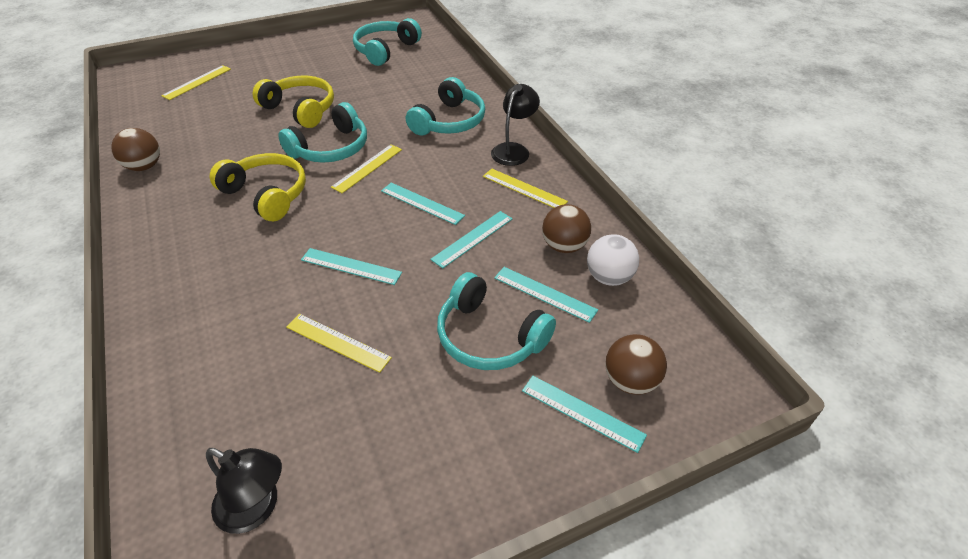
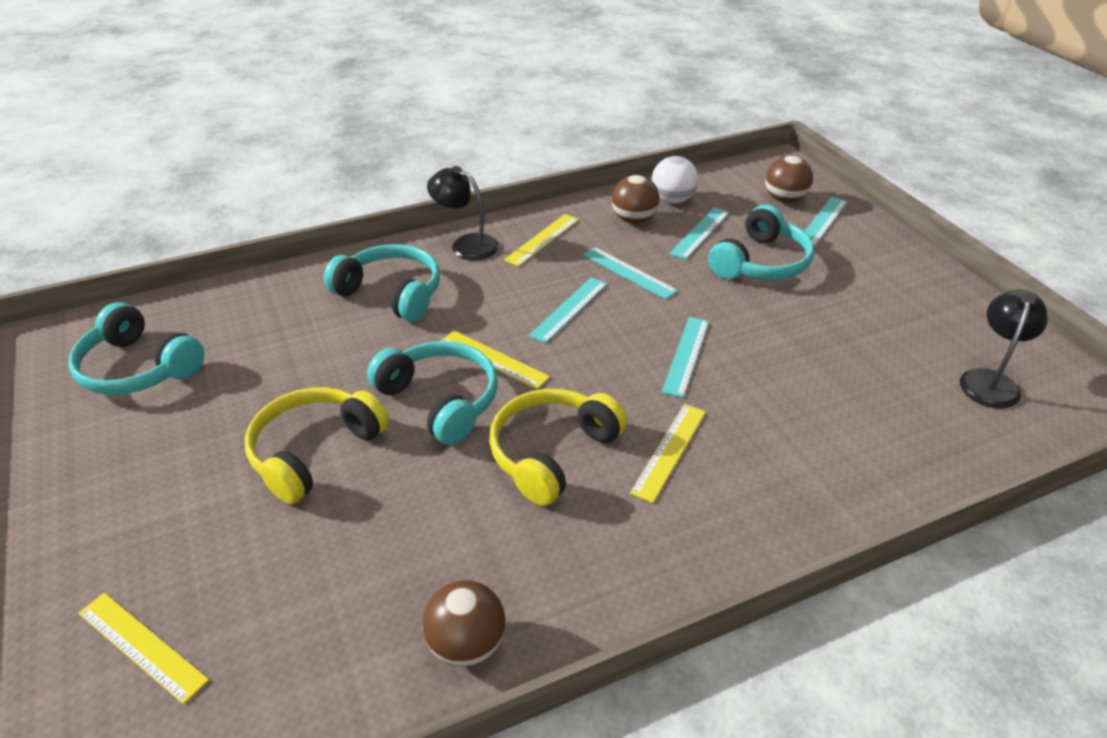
camera: 90 degrees left, 5 degrees down
(338, 342) = (797, 353): yellow ruler -> yellow ruler (669, 451)

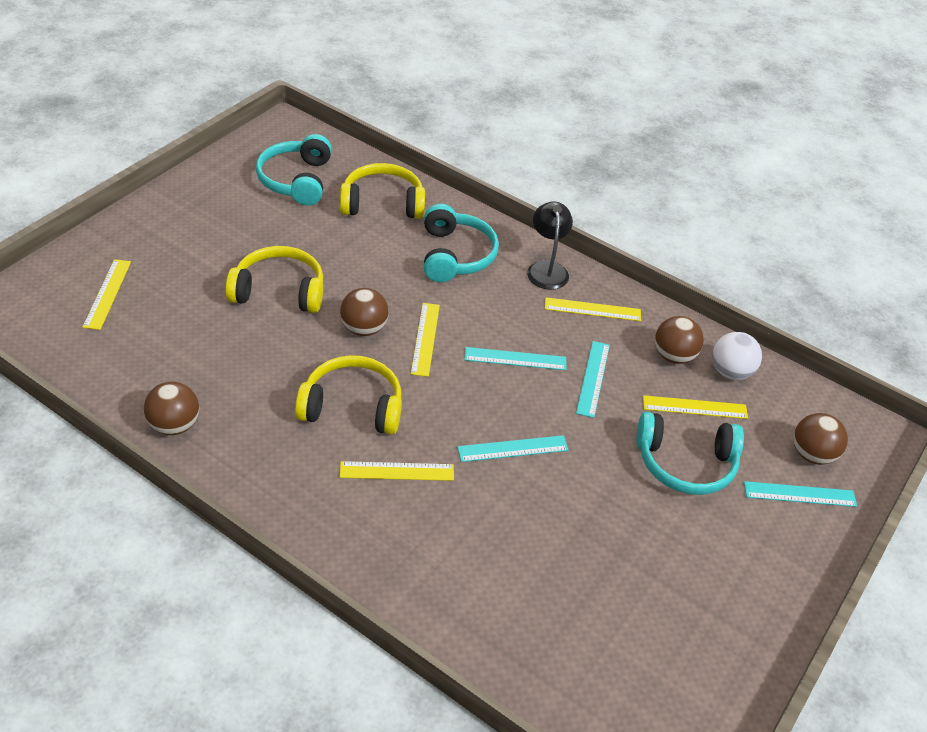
camera: 55 degrees right, 5 degrees up
(258, 314) = (382, 203): none -> yellow headphones
(440, 400) = (364, 329): turquoise headphones -> brown ball
(700, 233) = (695, 407): turquoise ruler -> yellow ruler
(990, 381) = (641, 679): black lamp -> none

